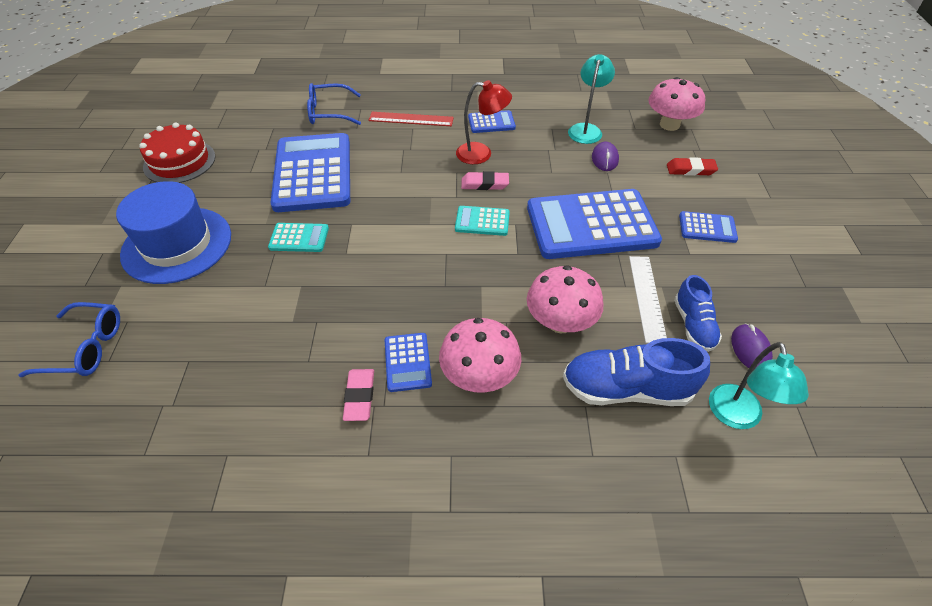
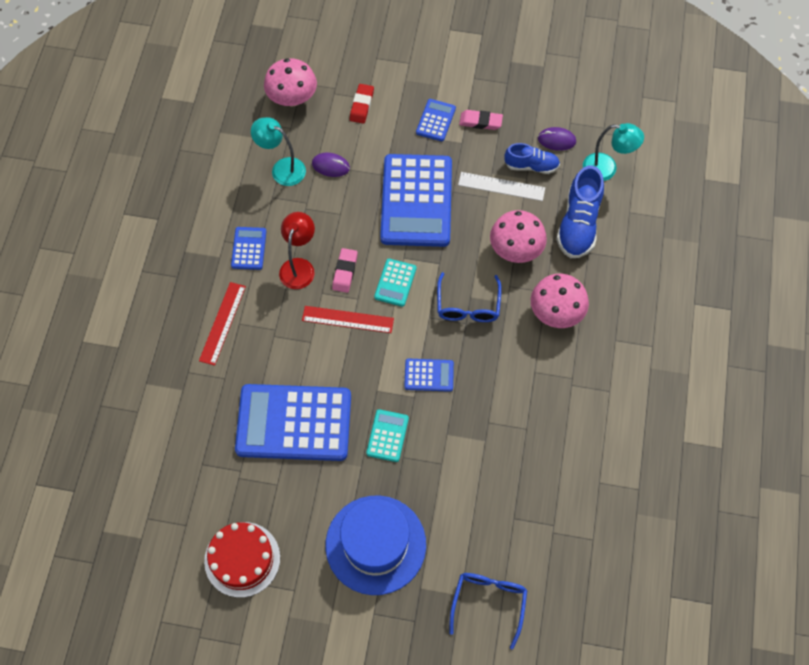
camera: 80 degrees left, 15 degrees up
(328, 112) = (187, 405): blue glasses -> blue glasses (468, 306)
(359, 397) = (563, 393): pink eraser -> pink eraser (480, 122)
(407, 362) = (537, 358): blue calculator -> blue calculator (429, 375)
(430, 193) = (348, 319): none -> red ruler

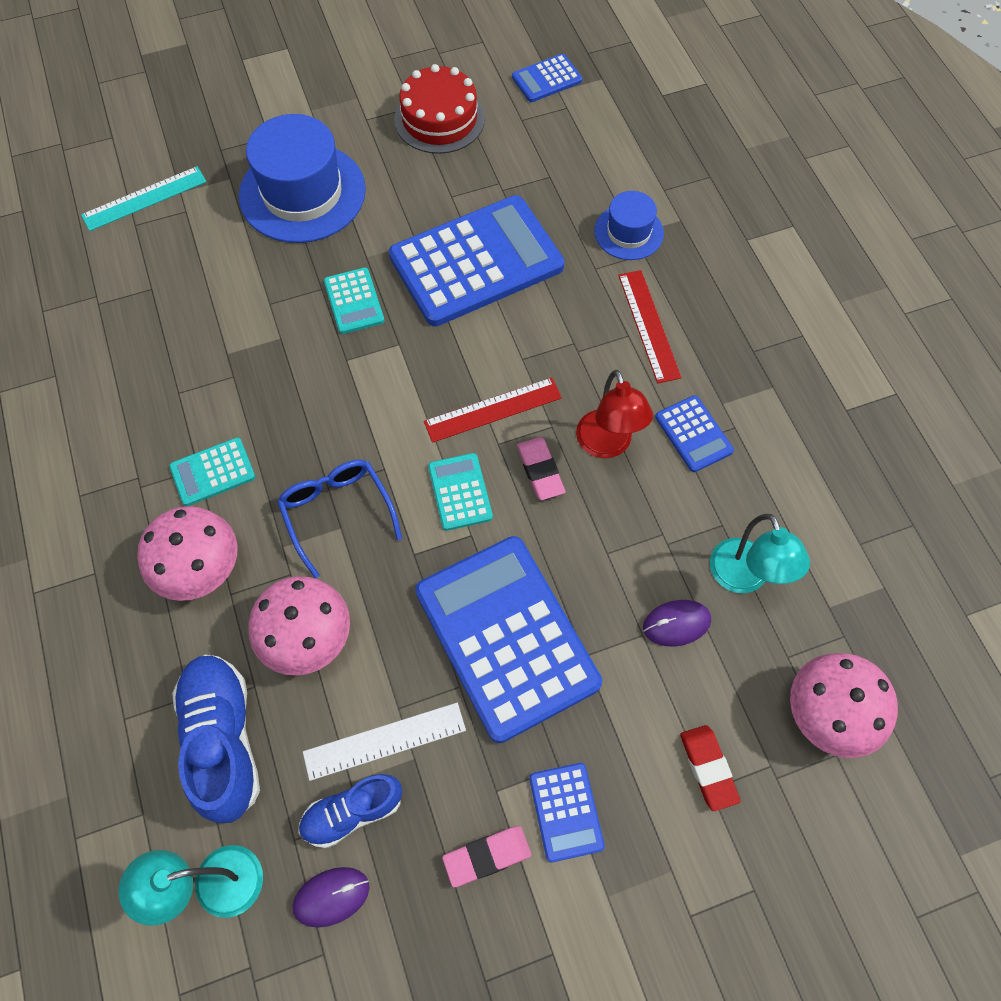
camera: 150 degrees right, 0 degrees up
(184, 392) = (628, 232): none -> blue hat
(282, 168) = (744, 578): turquoise lamp -> turquoise lamp turned 75 degrees clockwise
(429, 375) = (341, 394): blue calculator -> blue calculator (546, 79)
(489, 603) = (144, 198): blue glasses -> turquoise ruler
(526, 365) = (213, 472): none -> turquoise calculator

